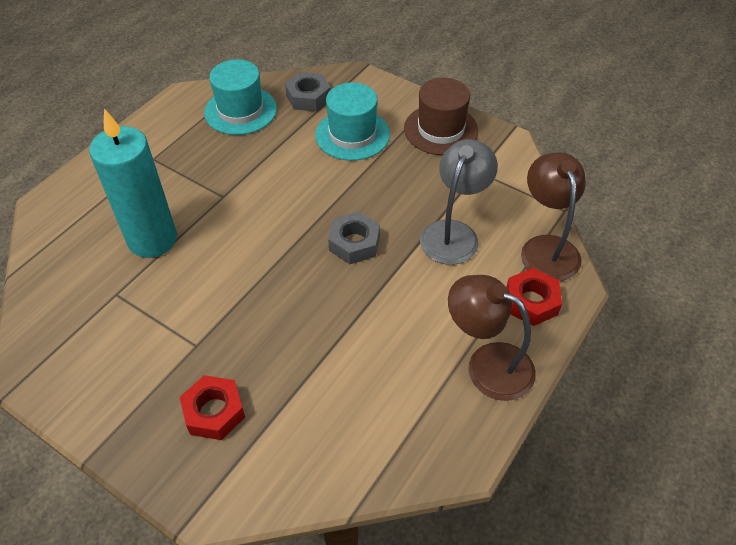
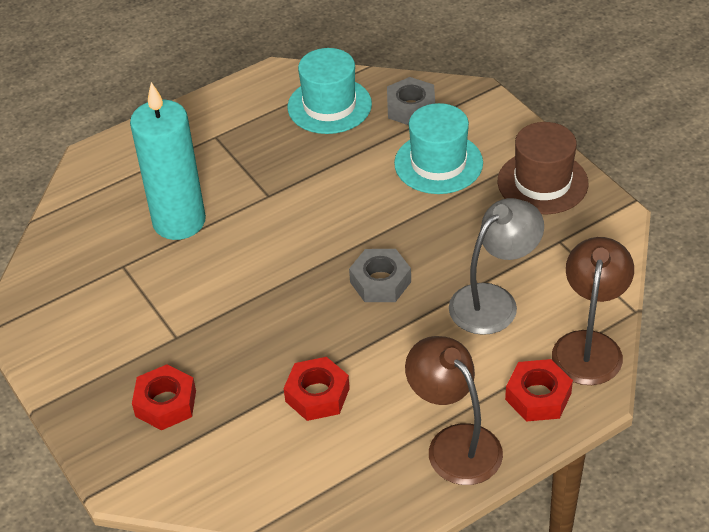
camera: 25 degrees right, 5 degrees down
(350, 359) = (317, 395): none -> red nut

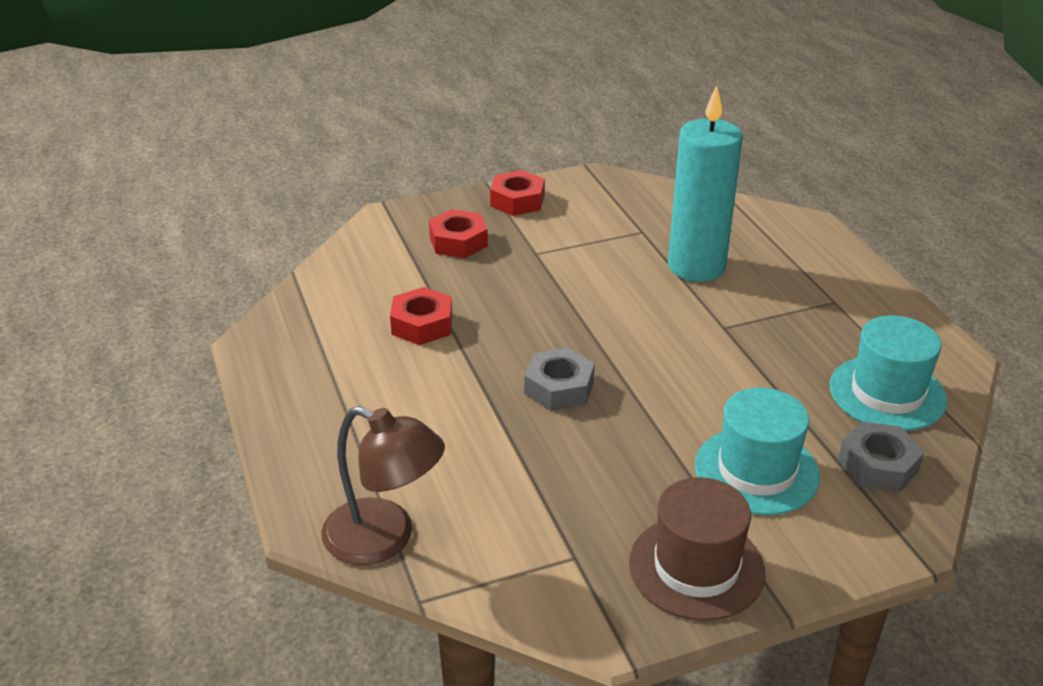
camera: 100 degrees right, 10 degrees down
(454, 443) = (311, 402): brown lamp -> none
(493, 301) = (493, 471): grey lamp -> none
(538, 396) = (334, 476): red nut -> red nut (517, 200)

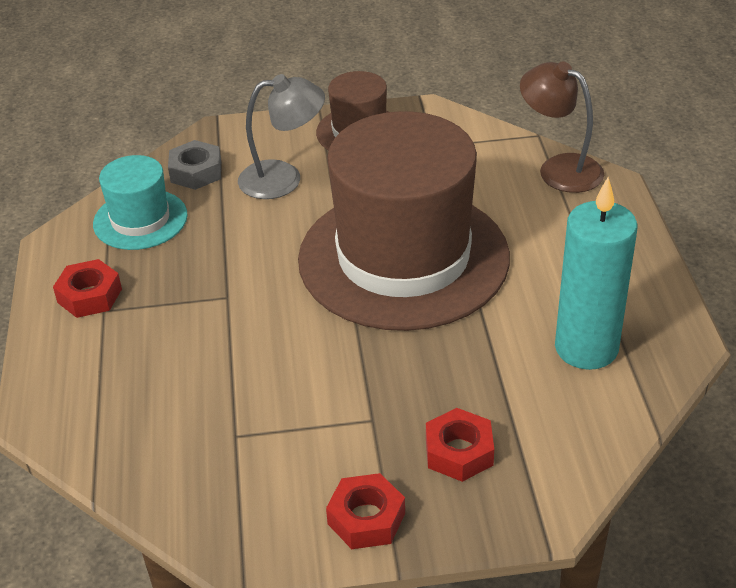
camera: 165 degrees left, 5 degrees up
(422, 324) = (515, 339): red nut -> red nut (89, 296)
(559, 388) = (403, 258): grey nut -> brown hat
(696, 267) = (207, 372): turquoise candle -> turquoise candle (586, 348)
(756, 471) = (283, 179): turquoise hat -> grey lamp

